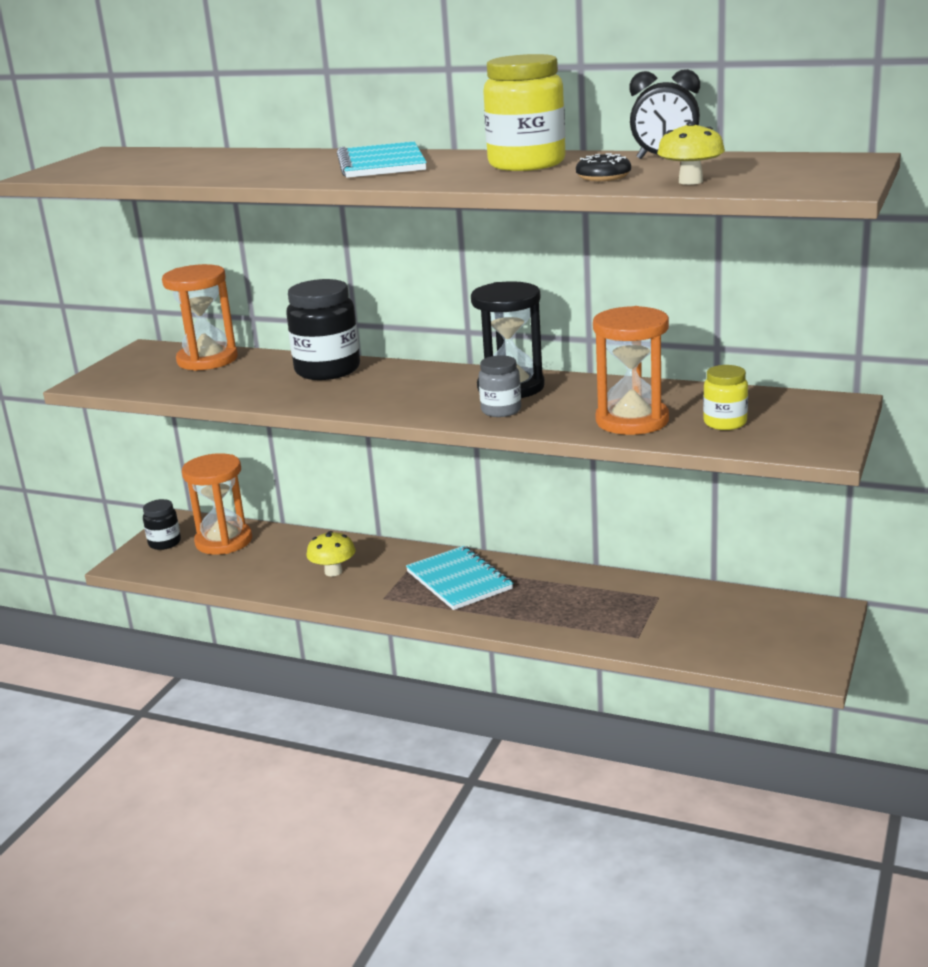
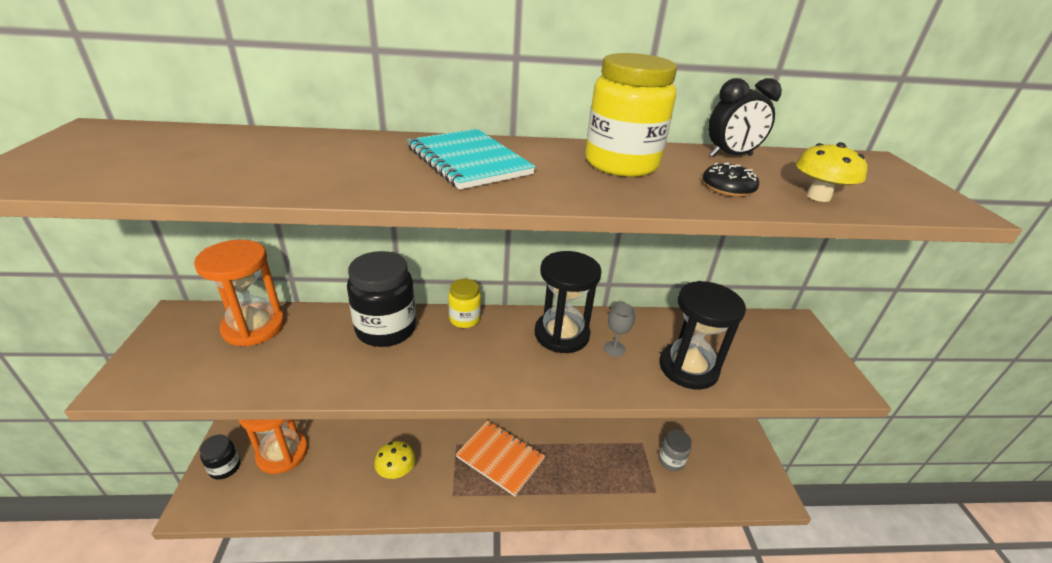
camera: 30 degrees left, 10 degrees up
(459, 580) = (500, 458): turquoise notebook -> orange notebook
(501, 410) = (578, 369): grey jar -> grey jar (671, 460)
(560, 401) = (614, 349): none -> grey goblet
(632, 421) = (688, 368): orange hourglass -> black hourglass
(725, 423) = (752, 360): yellow jar -> yellow jar (465, 319)

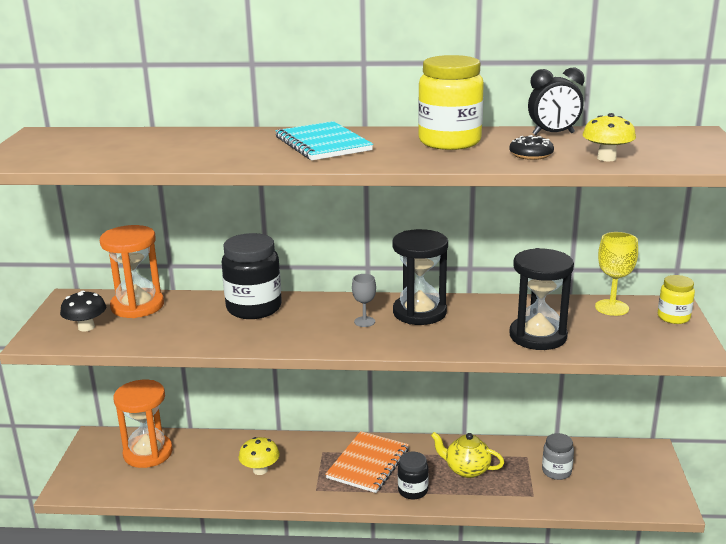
camera: 10 degrees right, 10 degrees down
(187, 362) = (86, 327): none -> black mushroom
(225, 468) = (94, 462): black jar -> black jar (412, 491)
(465, 319) = (327, 301): yellow jar -> yellow jar (673, 317)
(500, 458) = (368, 463): orange notebook -> orange notebook turned 75 degrees clockwise
(591, 461) = (466, 469): none -> yellow teapot
(614, 349) = (468, 322): grey goblet -> grey goblet (364, 322)
(745, 326) = (611, 307): none -> yellow goblet

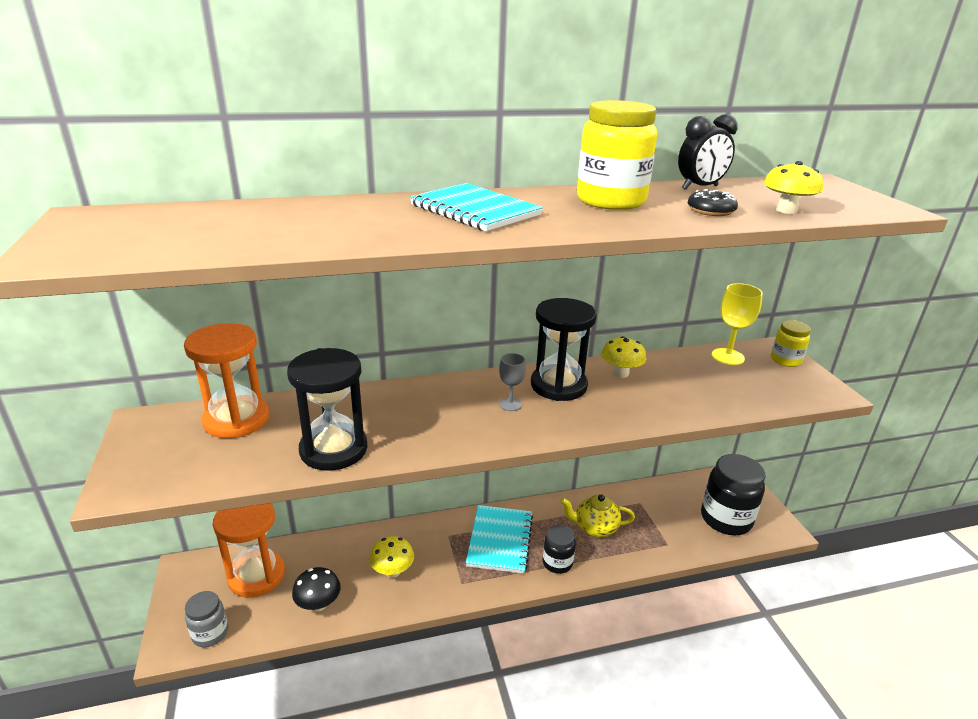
camera: 20 degrees left, 5 degrees up
(86, 327) = (182, 459): black mushroom -> black mushroom (318, 604)
(254, 308) = (379, 404): black jar -> black jar (726, 519)
(368, 463) = (500, 540): orange notebook -> turquoise notebook
(487, 309) = (620, 373): none -> yellow mushroom
(538, 336) = (688, 397): black hourglass -> black hourglass (333, 449)
(556, 471) = (673, 514): grey jar -> grey jar (210, 633)

